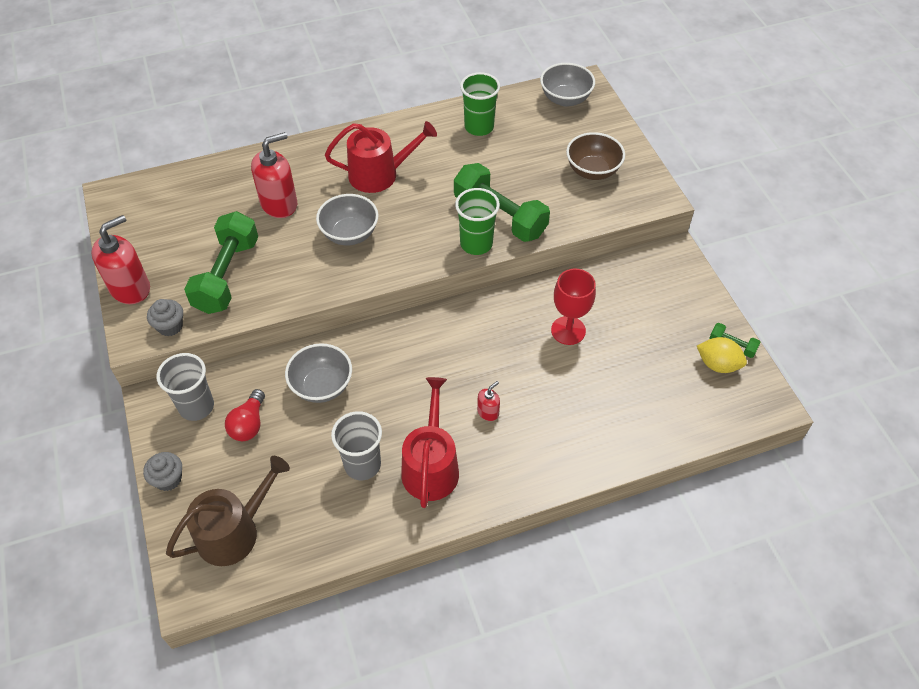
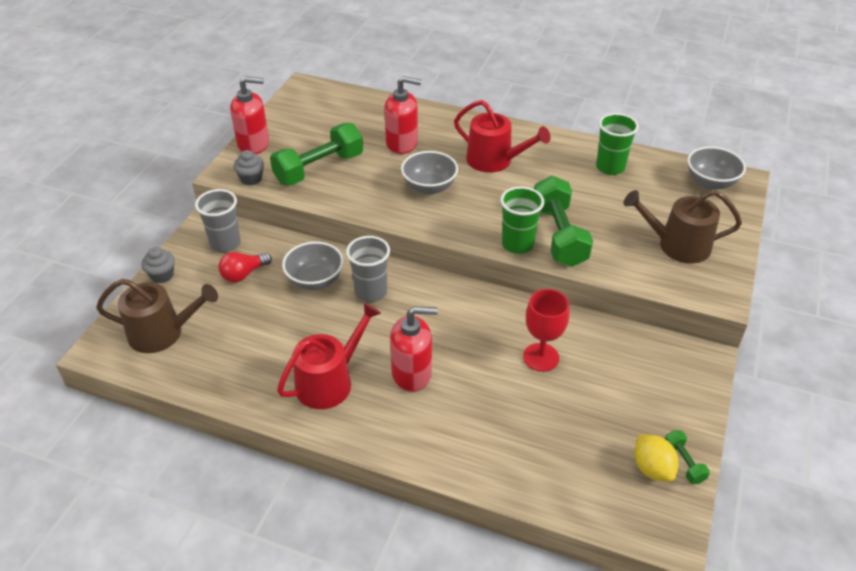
camera: 40 degrees right, 10 degrees down
(362, 465) = (285, 348): grey cup -> grey cup (371, 292)
(488, 412) = (412, 373): red soap dispenser -> red soap dispenser, size x2.08
(592, 171) = (677, 245): brown bowl -> brown watering can

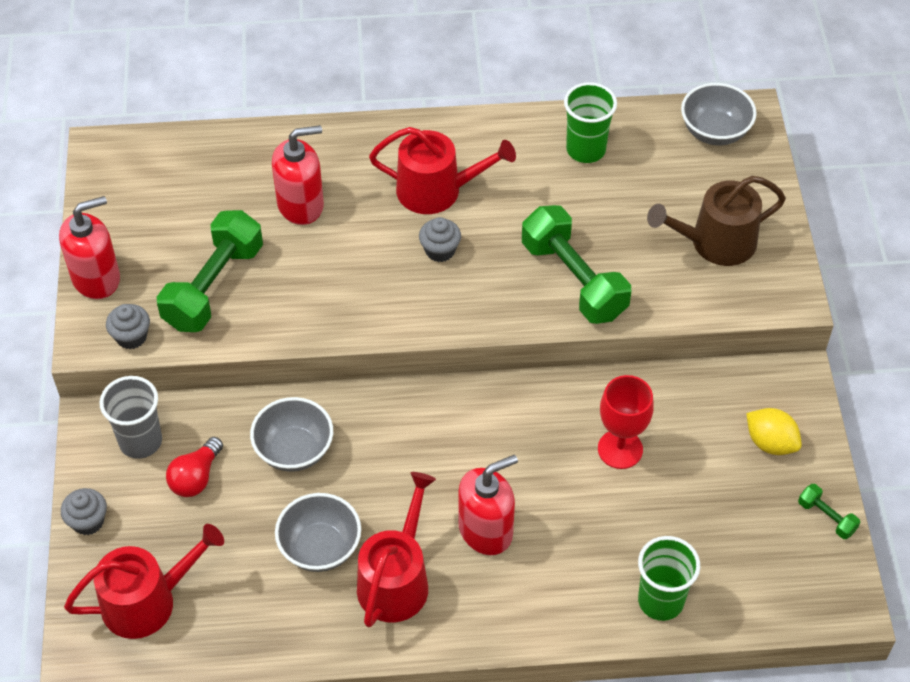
camera: 25 degrees left, 10 degrees up
(162, 333) = (147, 601): brown watering can -> red watering can
(371, 292) = (374, 439): grey cup -> none
(429, 187) = (377, 264): grey bowl -> grey bowl (320, 548)
(476, 192) = (440, 250): none -> grey cupcake
(517, 244) = (531, 311): green cup -> green cup (660, 601)
(652, 468) = (798, 538): yellow lemon -> yellow lemon (770, 443)

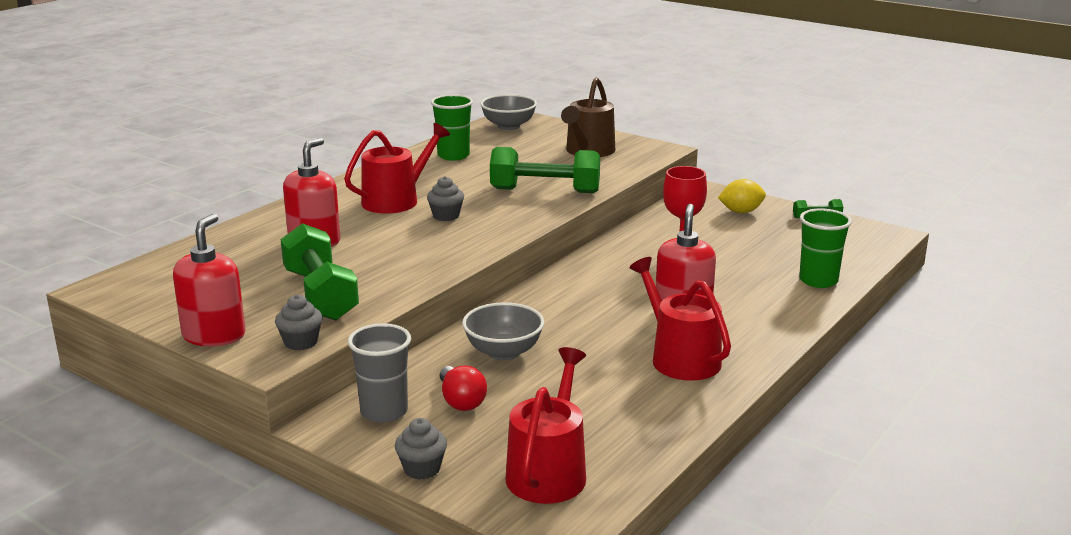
camera: 50 degrees left, 30 degrees down
(320, 548) = (608, 376): grey bowl -> none

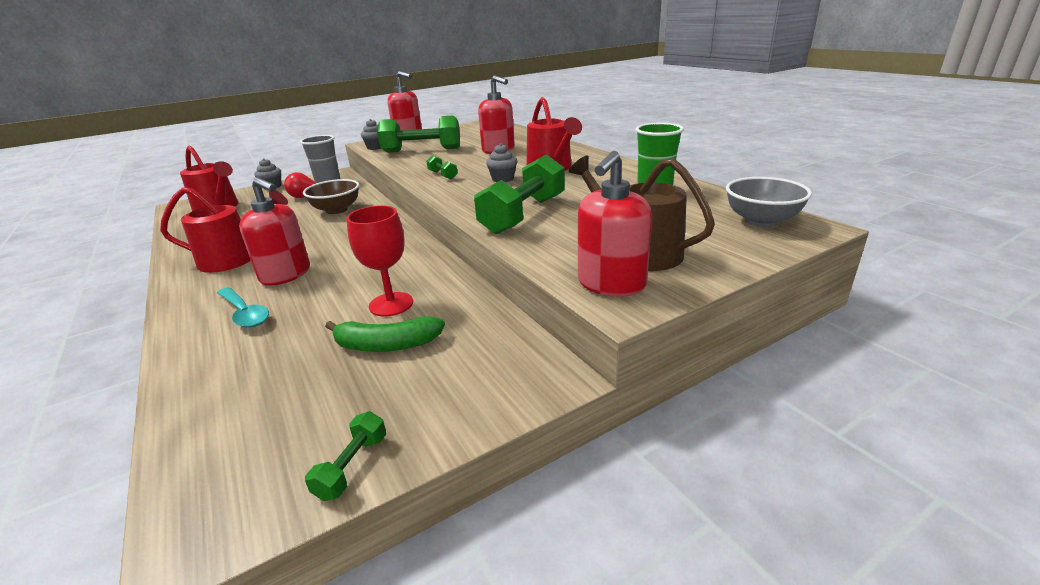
camera: 115 degrees right, 5 degrees up
(443, 250) = (442, 175): none -> green dumbbell
(503, 352) = (336, 210): grey bowl -> brown bowl
(640, 153) = (611, 284): none -> red soap dispenser
(727, 237) = (386, 345): none -> green banana
(741, 211) = (447, 385): yellow lemon -> none
(753, 302) = (244, 313): none -> turquoise spoon
(818, 280) = (211, 373): green cup -> none

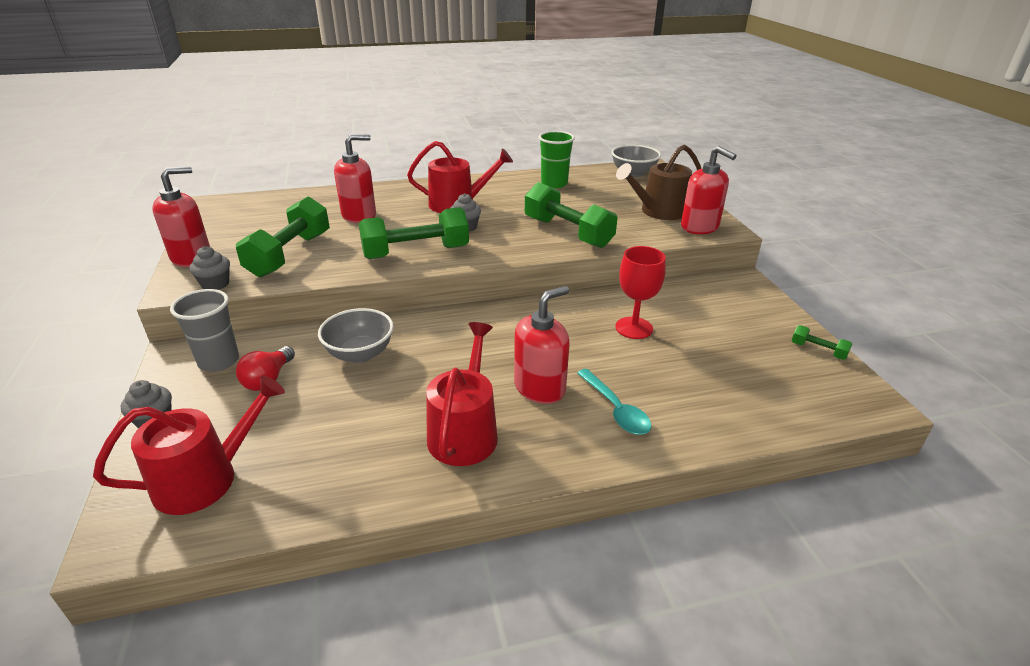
camera: 75 degrees left, 5 degrees up
(244, 313) = (616, 409): turquoise spoon -> turquoise spoon turned 90 degrees clockwise
(336, 210) = (360, 354): brown bowl -> grey bowl
(386, 345) = (695, 333): green banana -> none
(442, 175) = (416, 252): green dumbbell -> green dumbbell, size x2.24

